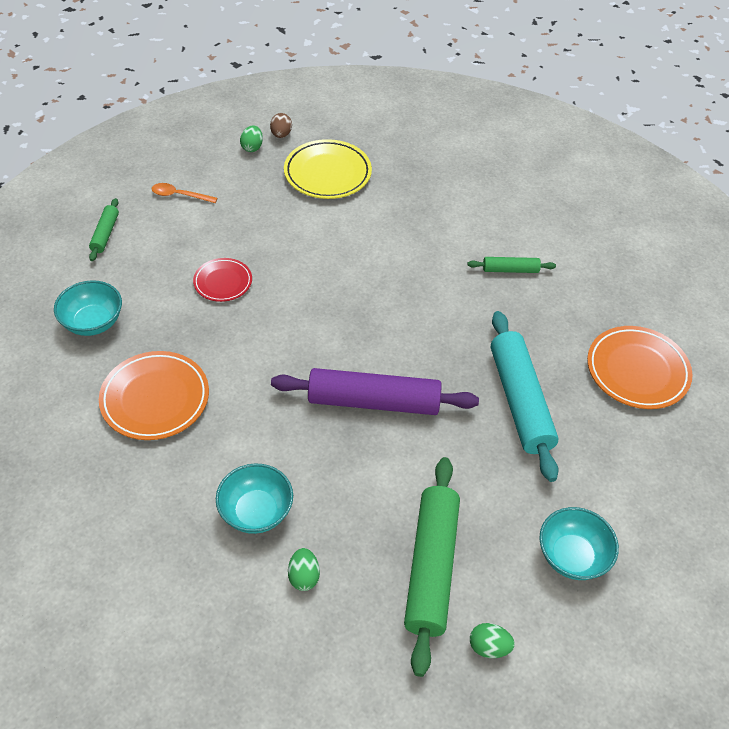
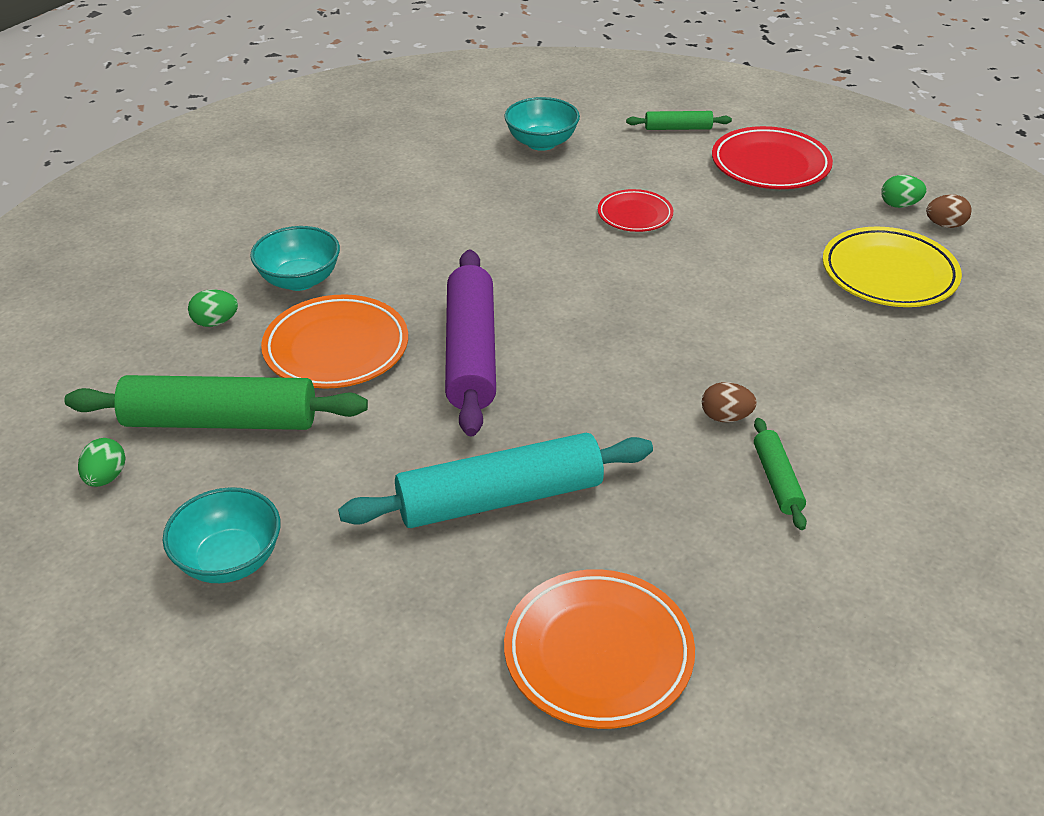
camera: 85 degrees right, 10 degrees down
(155, 399) = (444, 195): orange plate -> orange plate (336, 348)
(179, 195) = (770, 165): orange spoon -> red plate
(455, 280) = (725, 417): none -> brown egg

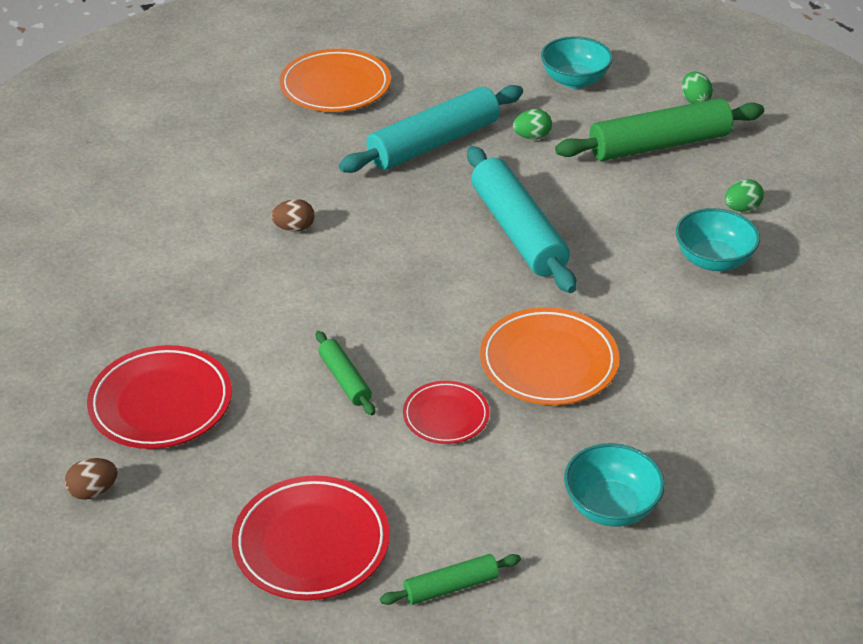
camera: 160 degrees right, 0 degrees up
(336, 348) = (626, 211): orange plate -> orange plate (548, 362)
(471, 353) = (517, 231): purple rolling pin -> turquoise rolling pin
(777, 480) = (247, 194): green rolling pin -> green rolling pin (345, 379)
(889, 274) = (161, 403): yellow plate -> red plate
(899, 205) = (145, 511): green egg -> green egg (532, 137)

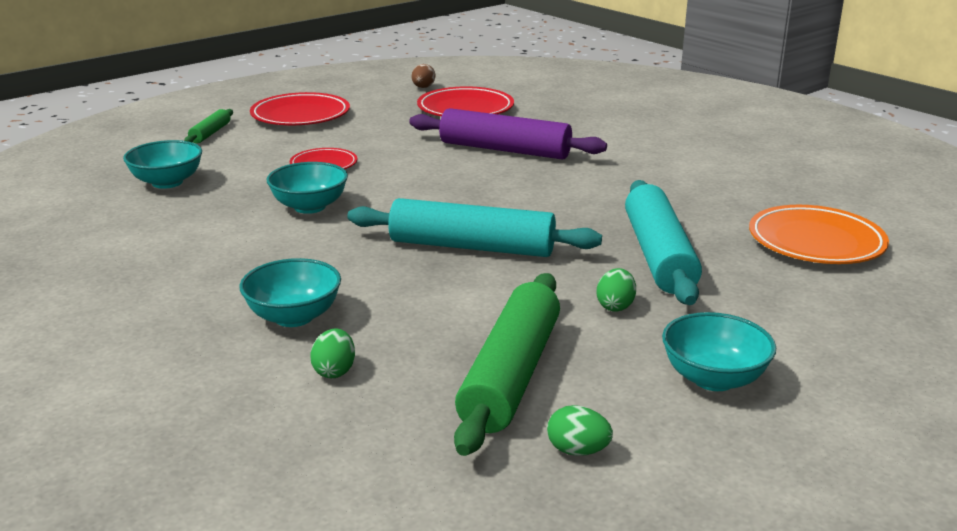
camera: 125 degrees right, 15 degrees down
(279, 308) = (505, 150): none -> purple rolling pin
(294, 228) = (593, 174): brown egg -> none
(345, 379) = (405, 150): green rolling pin -> none
(548, 362) = (309, 207): orange plate -> turquoise bowl

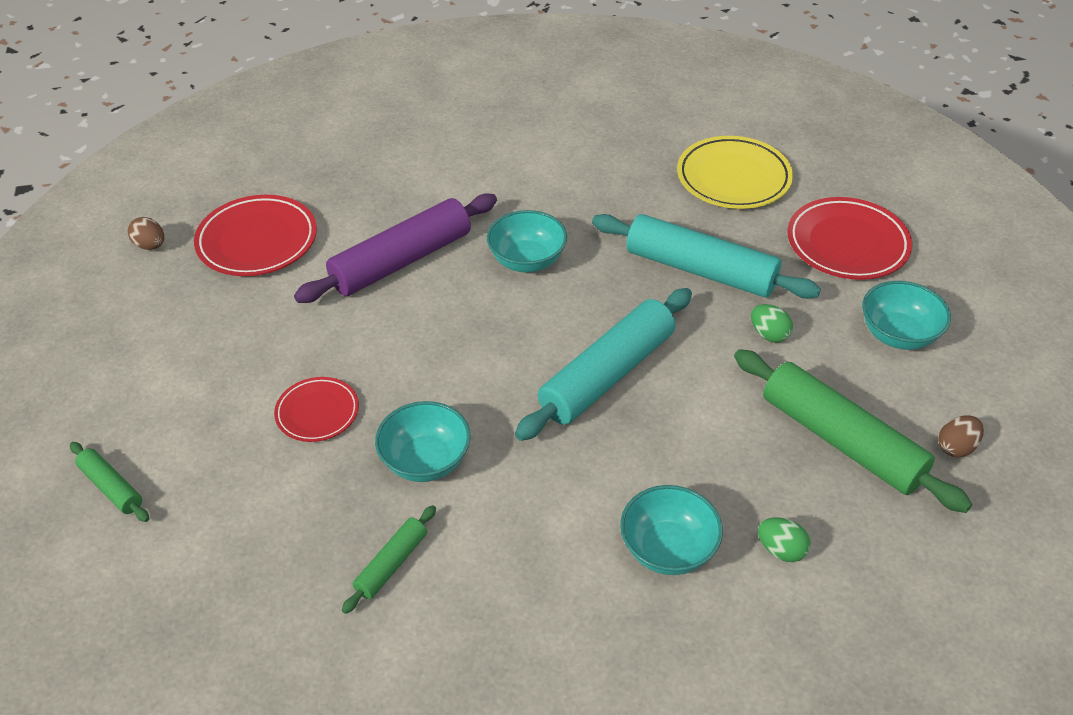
camera: 60 degrees left, 20 degrees up
(167, 182) = (246, 572): turquoise bowl -> turquoise bowl (527, 260)
(203, 220) = (391, 564): none -> green rolling pin
(300, 115) = (134, 382): red plate -> red plate (847, 244)
(577, 451) = (956, 447): green egg -> brown egg
(816, 242) = (733, 178): orange plate -> yellow plate

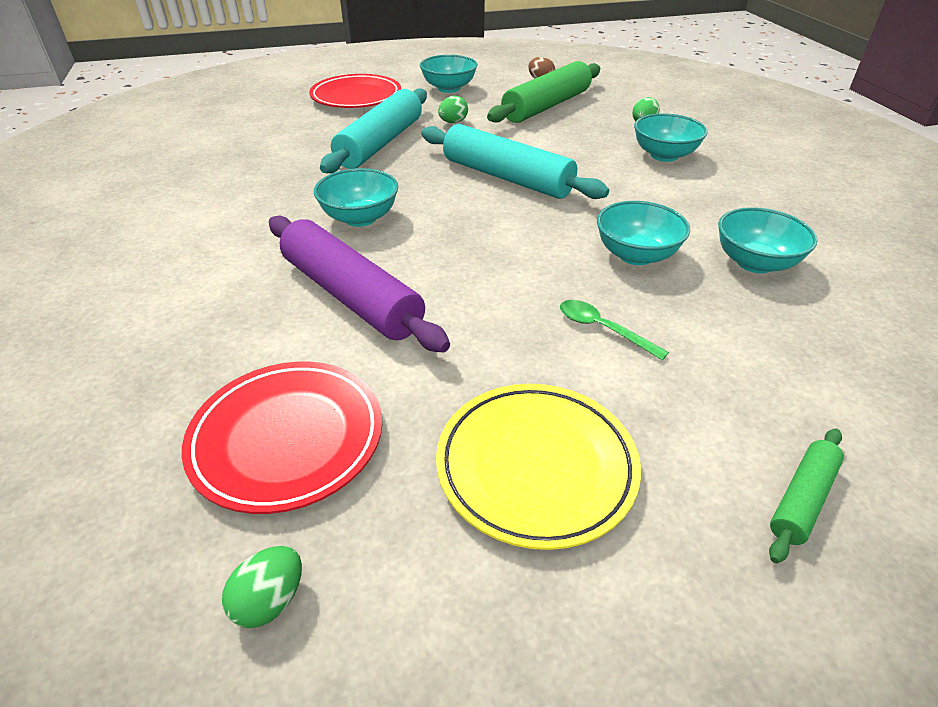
camera: 95 degrees left, 5 degrees down
(150, 245) = (270, 600): brown egg -> green egg
(317, 412) = (603, 329): red plate -> green spoon
(391, 564) = (755, 263): green rolling pin -> turquoise bowl
(733, 178) = (263, 130): yellow plate -> yellow plate (536, 466)

